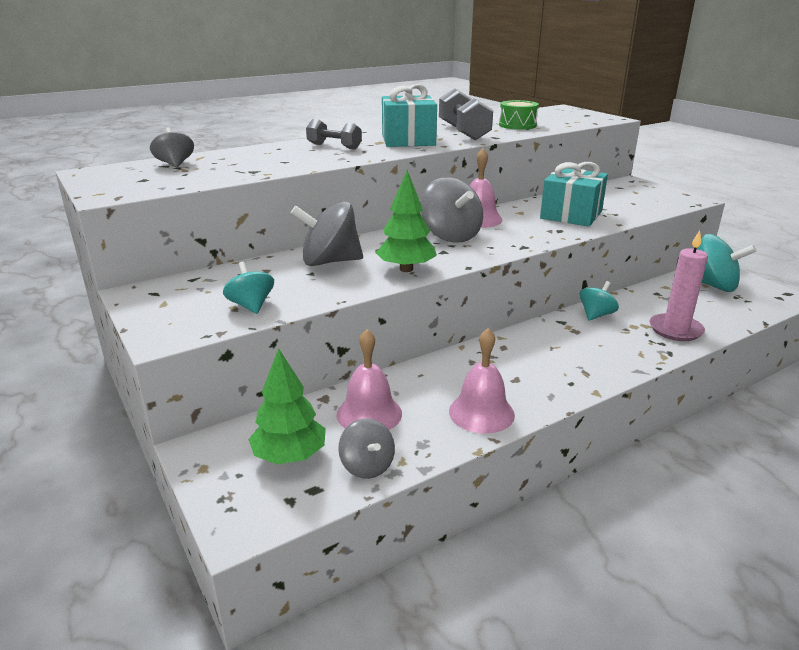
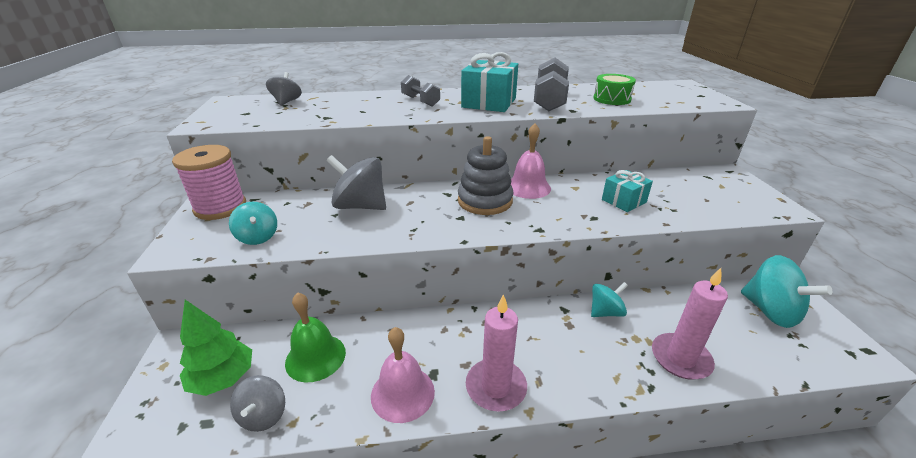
camera: 25 degrees right, 5 degrees up
(162, 293) = (220, 207): none -> pink spool
(251, 306) = (258, 237): turquoise spinning top -> turquoise spinning top turned 150 degrees clockwise
(369, 413) = (315, 357): pink bell -> green bell
(406, 269) = (409, 229): green tree -> none
(450, 236) = (485, 201): grey spinning top -> grey stacking toy
(555, 386) = (496, 387): none -> pink candle
(571, 215) = (623, 201): turquoise gift -> turquoise gift, size x0.61

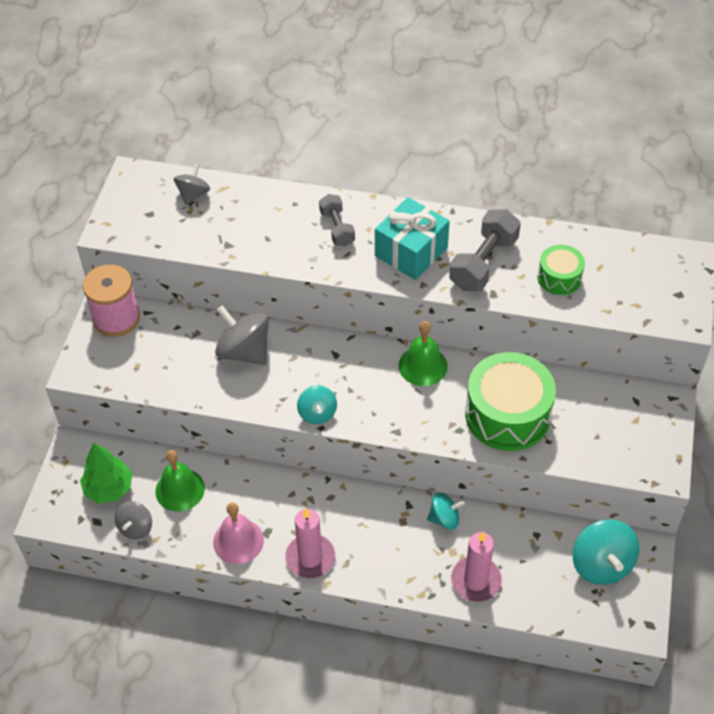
camera: 20 degrees right, 20 degrees up
(258, 237) = (147, 372): turquoise spinning top -> turquoise spinning top (317, 413)
(485, 201) = (367, 376): grey stacking toy -> none
(528, 187) = (423, 365): pink bell -> green bell
(623, 201) = (507, 414): turquoise gift -> green drum

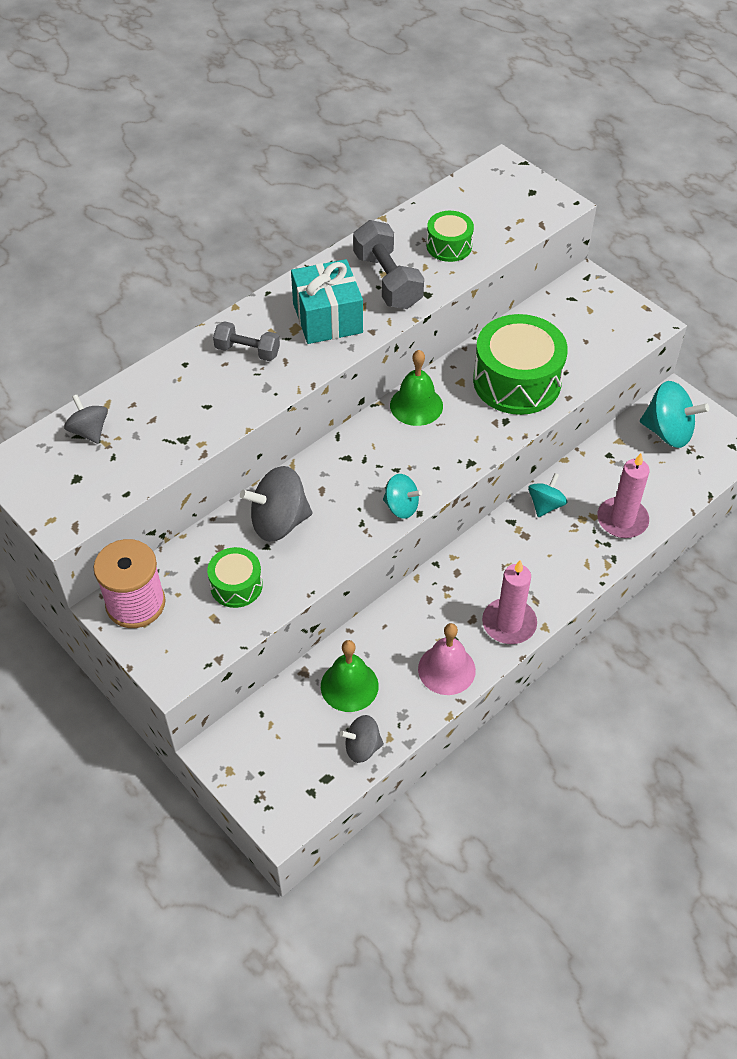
camera: 55 degrees left, 0 degrees up
(109, 488) = (296, 746): green tree -> none
(136, 527) = (362, 747): grey spinning top -> grey spinning top turned 120 degrees clockwise
(172, 361) = (236, 585): none -> green drum

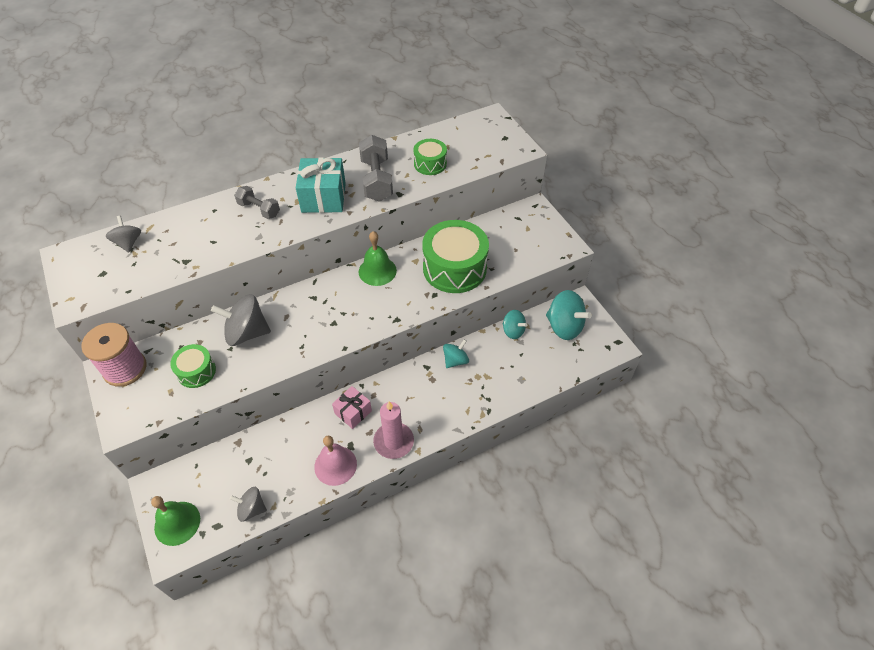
camera: 15 degrees right, 0 degrees up
(349, 686) = (263, 460): green bell -> green bell (177, 523)
(401, 507) = (334, 341): turquoise spinning top -> turquoise spinning top (513, 331)
(440, 599) = (353, 412): none -> pink gift
(622, 520) = (506, 384): pink candle -> none

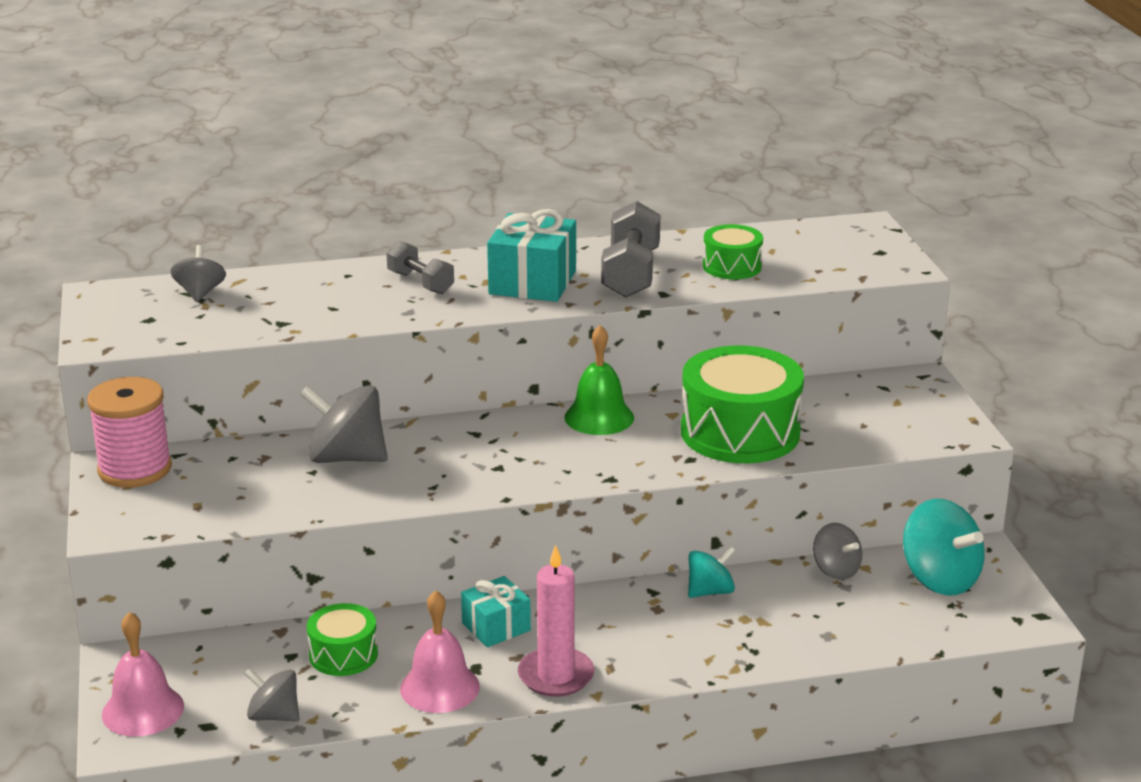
camera: 15 degrees right, 25 degrees down
(177, 523) = (143, 710): green bell -> pink bell
(196, 371) = (247, 489): green drum -> green drum (343, 654)
(353, 412) = (496, 627): pink gift -> turquoise gift
(513, 331) = (835, 570): turquoise spinning top -> grey spinning top

